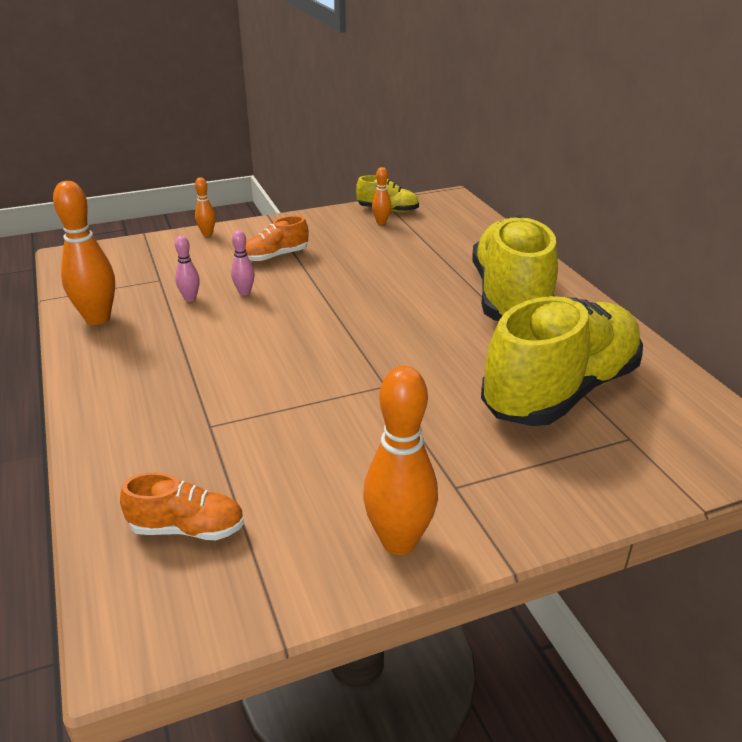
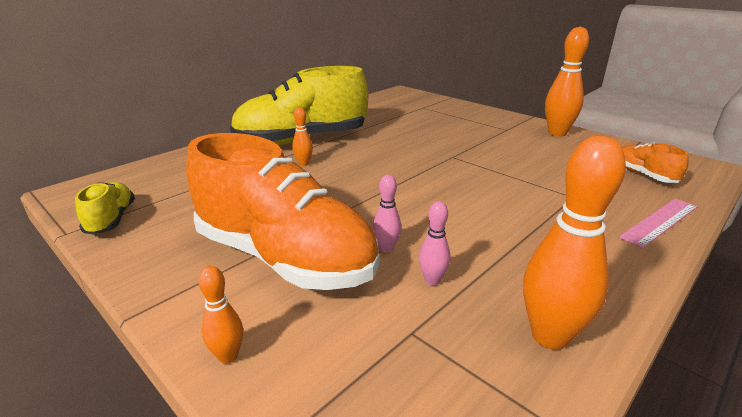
camera: 115 degrees left, 5 degrees down
(107, 454) = (660, 222): none -> pink ruler
(275, 256) = (284, 258): orange shoe -> orange shoe, size x2.26
(381, 222) = (155, 215): orange bowling pin -> orange bowling pin (303, 164)
(560, 391) = (401, 120): yellow shoe -> none

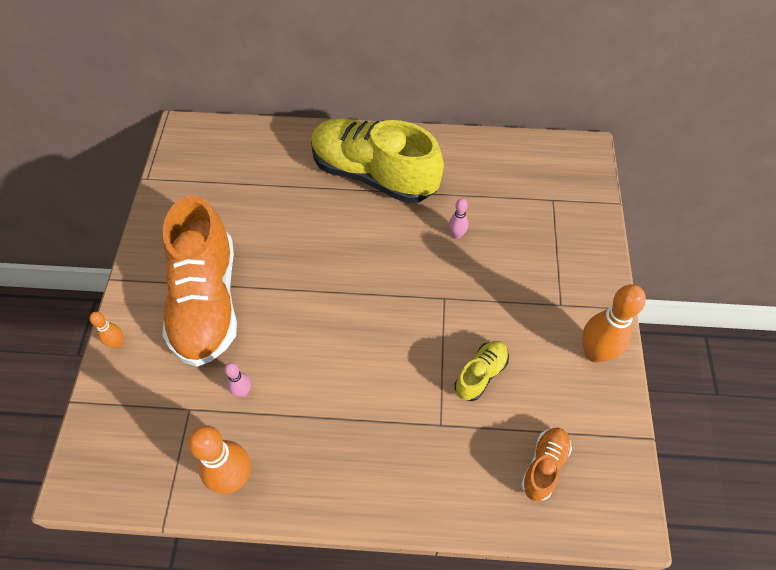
camera: 50 degrees right, 30 degrees up
(111, 220) = (174, 183): yellow shoe -> yellow shoe (480, 374)
(303, 164) = (332, 211): orange bowling pin -> none
(386, 248) = (258, 345): pink bowling pin -> pink bowling pin (456, 235)
(660, 222) = (444, 503): pink ruler -> none

